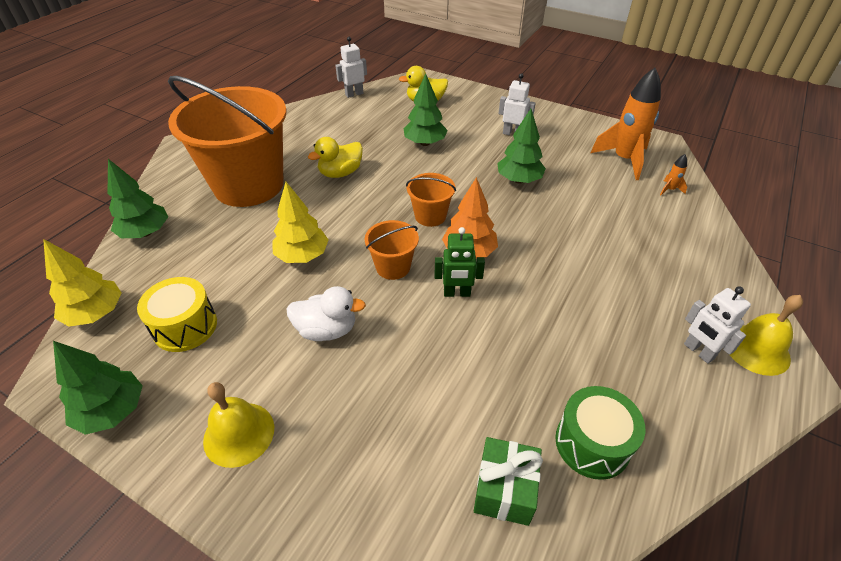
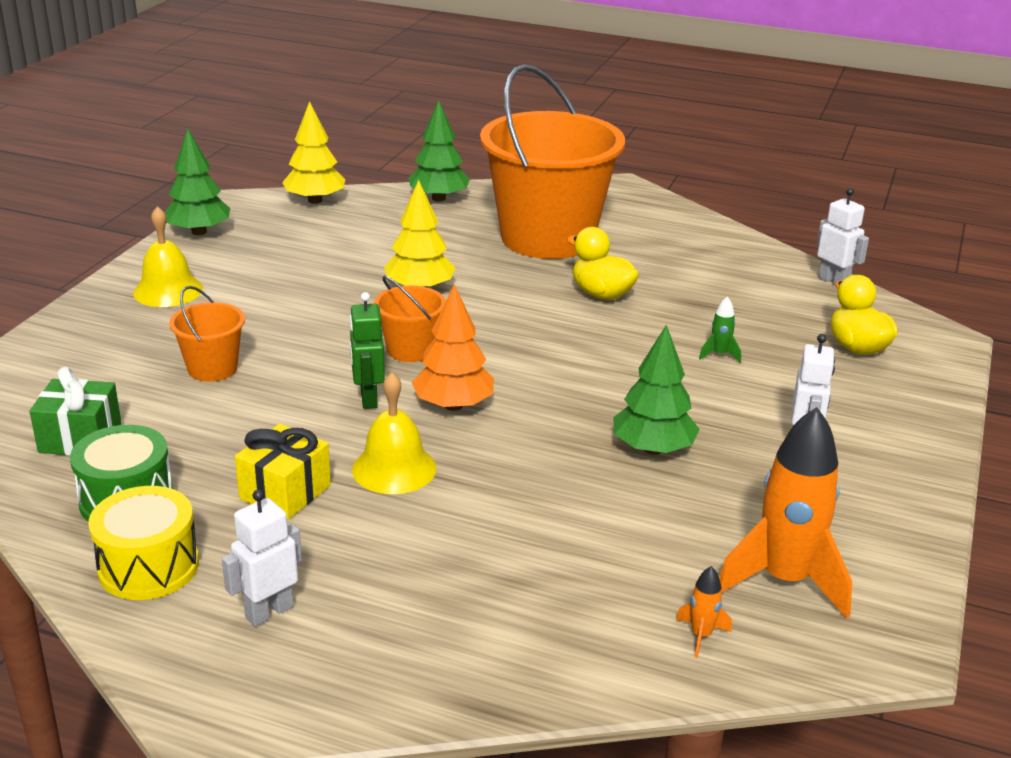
camera: 80 degrees right, 15 degrees down
(185, 326) = (300, 243): yellow drum -> yellow drum (148, 566)
(327, 330) = (299, 318): white duck -> none
(425, 143) = (719, 355): green tree -> green rocket
(430, 216) = (525, 370): orange bucket -> orange bucket (212, 368)
(573, 342) = (285, 492): none -> yellow gift
(756, 349) = (274, 680): yellow bell -> yellow bell (394, 468)

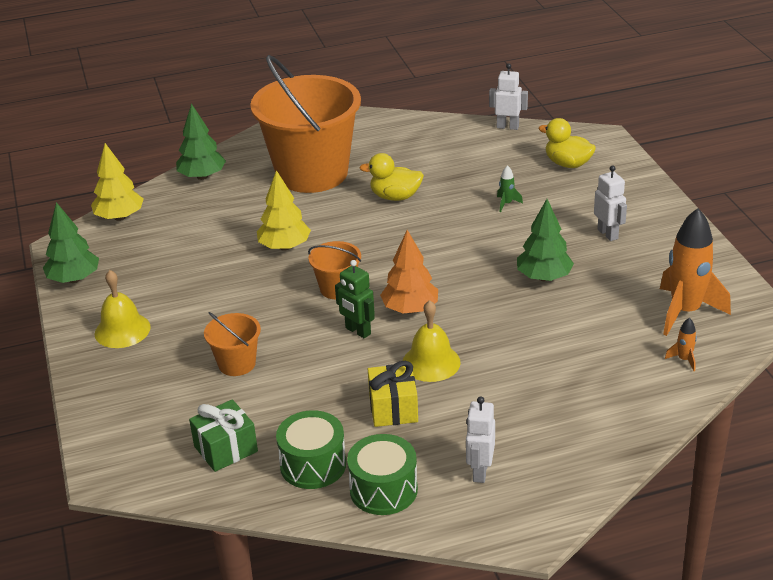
camera: 35 degrees left, 5 degrees up
(148, 566) = (383, 490): yellow drum -> green drum

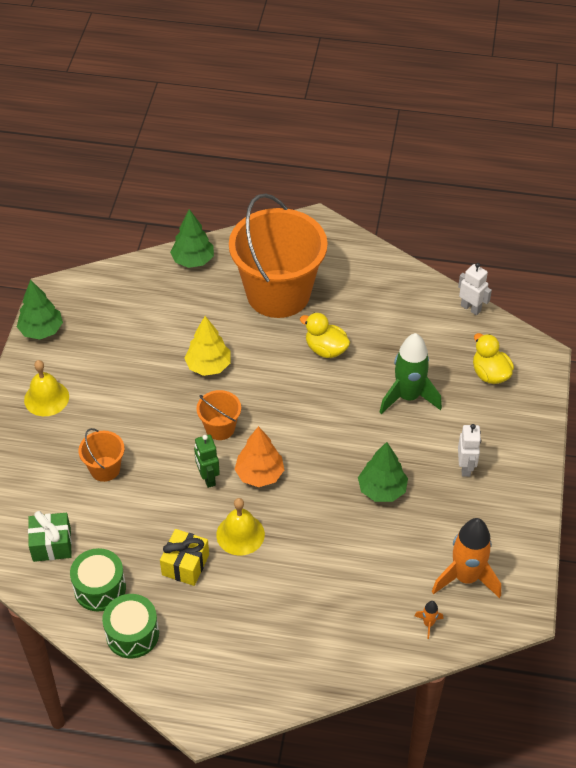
camera: 25 degrees right, 15 degrees up
(120, 217) = (108, 279): yellow tree -> none
(480, 472) = (207, 652): white robot -> none
(506, 204) = (408, 397): green rocket -> green rocket, size x2.42

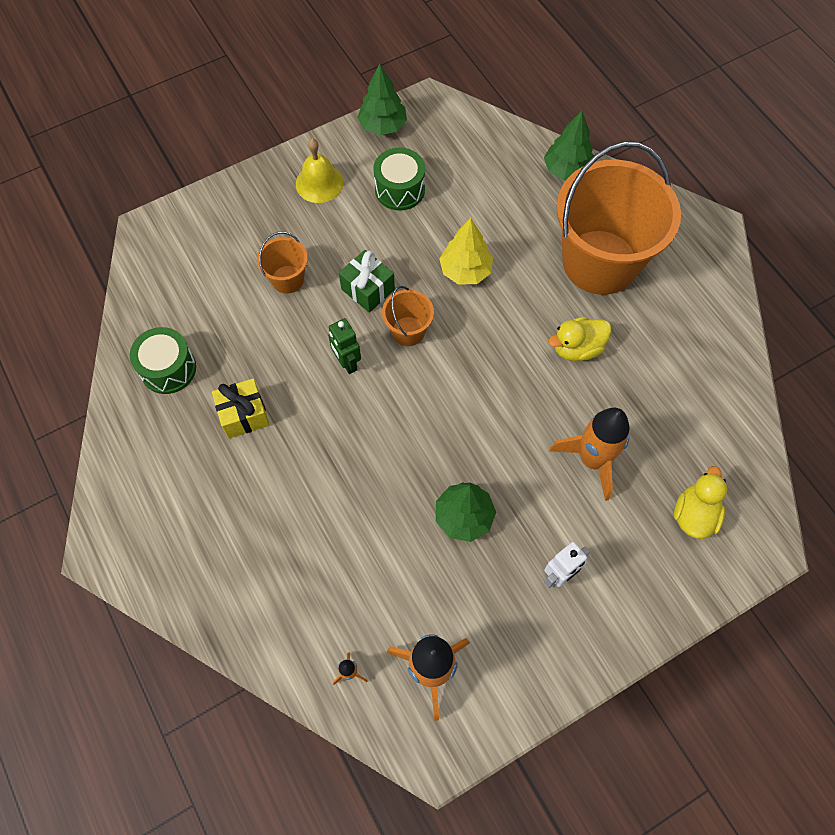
camera: 50 degrees right, 15 degrees up
(52, 544) = (181, 301): green gift -> green gift (368, 289)
(132, 634) = (143, 428): green drum -> green drum (399, 189)
(208, 478) = (347, 363): green robot -> green robot turned 60 degrees counterclockwise
(240, 534) = (311, 434): yellow bell -> none
(259, 474) = (387, 400): orange tree -> none
(326, 349) = (577, 348): yellow duck -> yellow duck turned 105 degrees counterclockwise
(408, 397) = (592, 460): green rocket -> orange rocket
(470, 308) = (757, 436): white robot -> none

